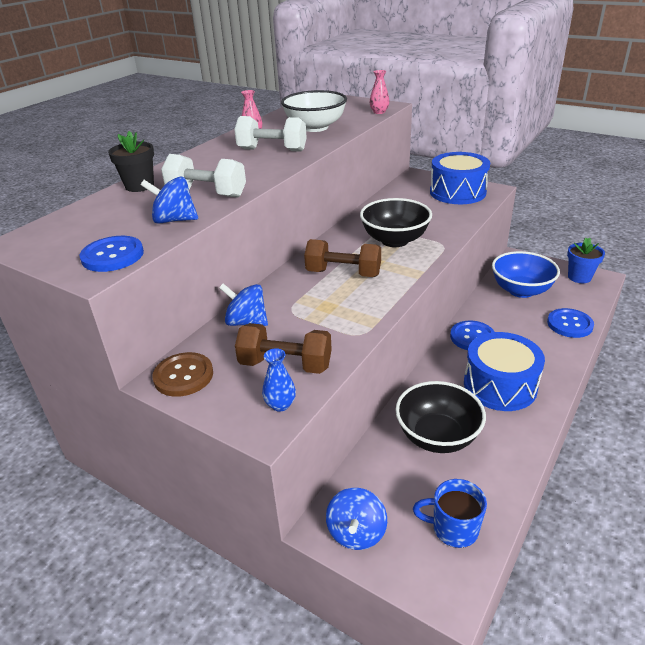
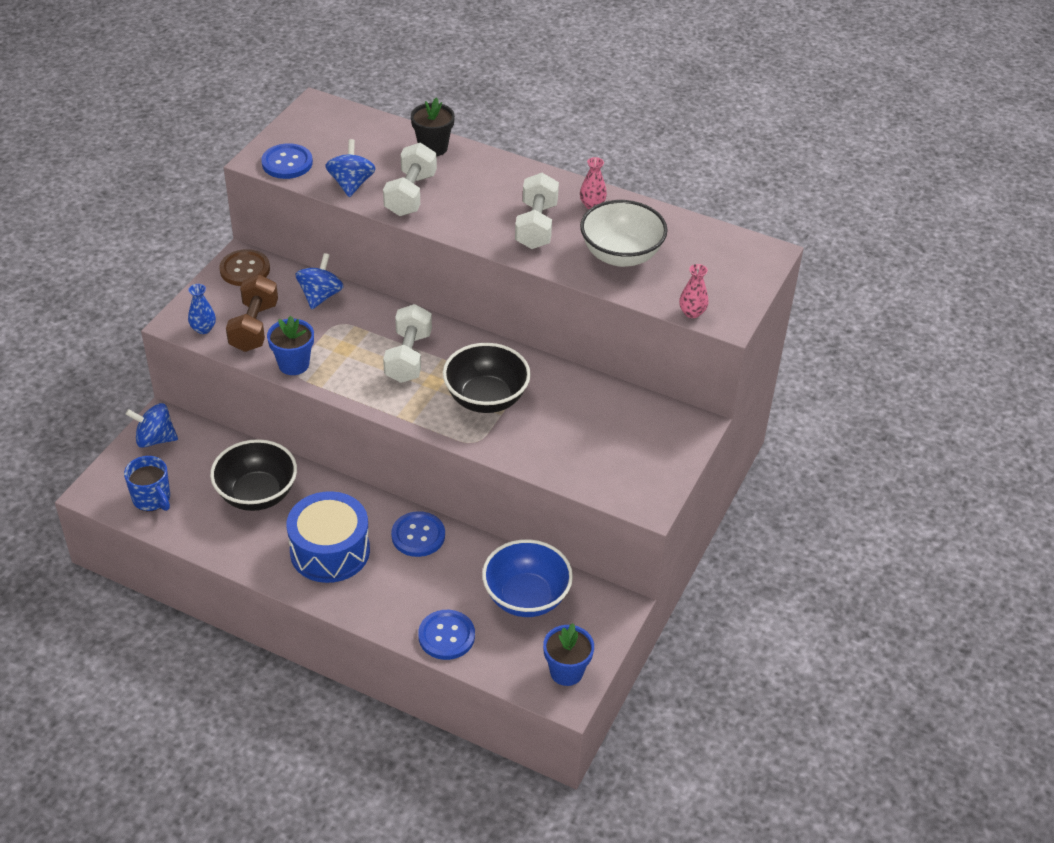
camera: 80 degrees right, 10 degrees up
(343, 273) = (408, 357): brown dumbbell -> white dumbbell
(348, 336) = (293, 364): none -> blue flower pot
(453, 528) = (152, 499): blue mug -> blue mug turned 135 degrees clockwise
(457, 192) = (635, 466): blue drum -> none

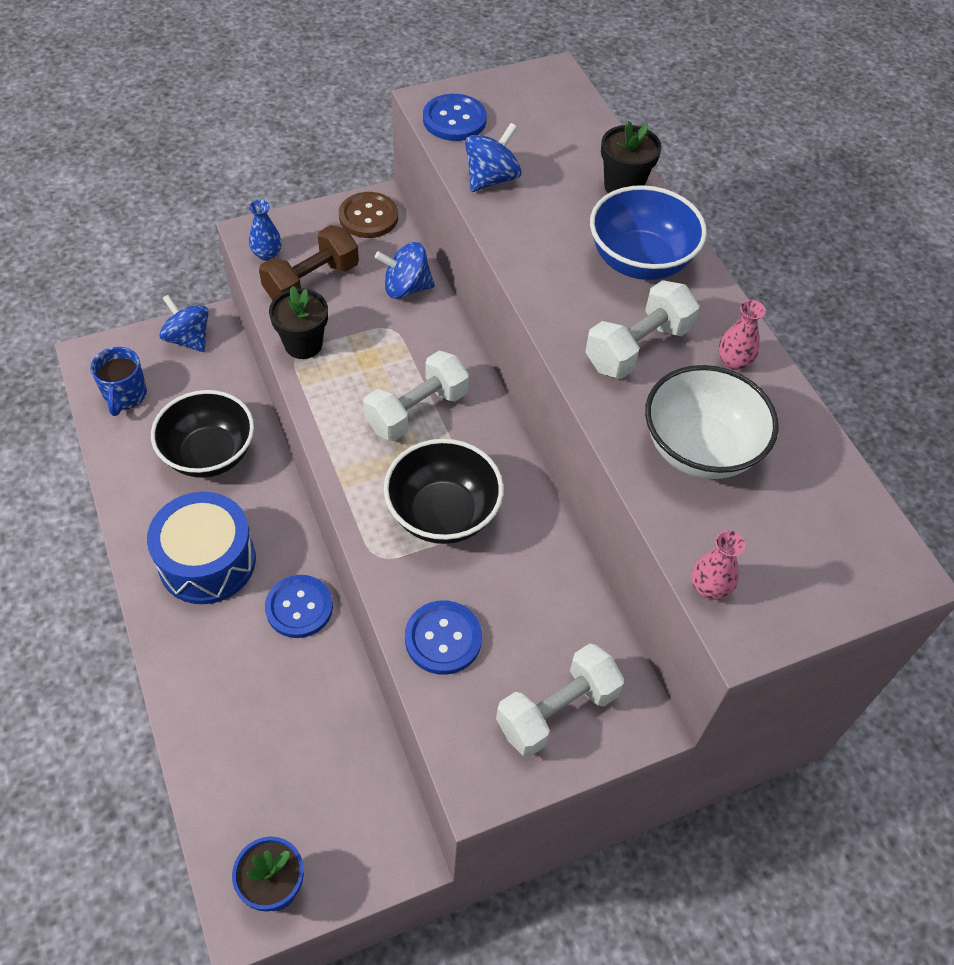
camera: 40 degrees right, 10 degrees up
(293, 364) = (303, 344): blue flower pot -> black flower pot
(320, 296) = (406, 288): blue spinning top -> blue spinning top turned 150 degrees counterclockwise
(410, 194) = (539, 226): white dumbbell -> white dumbbell (557, 711)
(446, 636) = (209, 742): blue button -> blue button (443, 638)
(526, 597) = (326, 763): blue bowl -> blue bowl (640, 261)

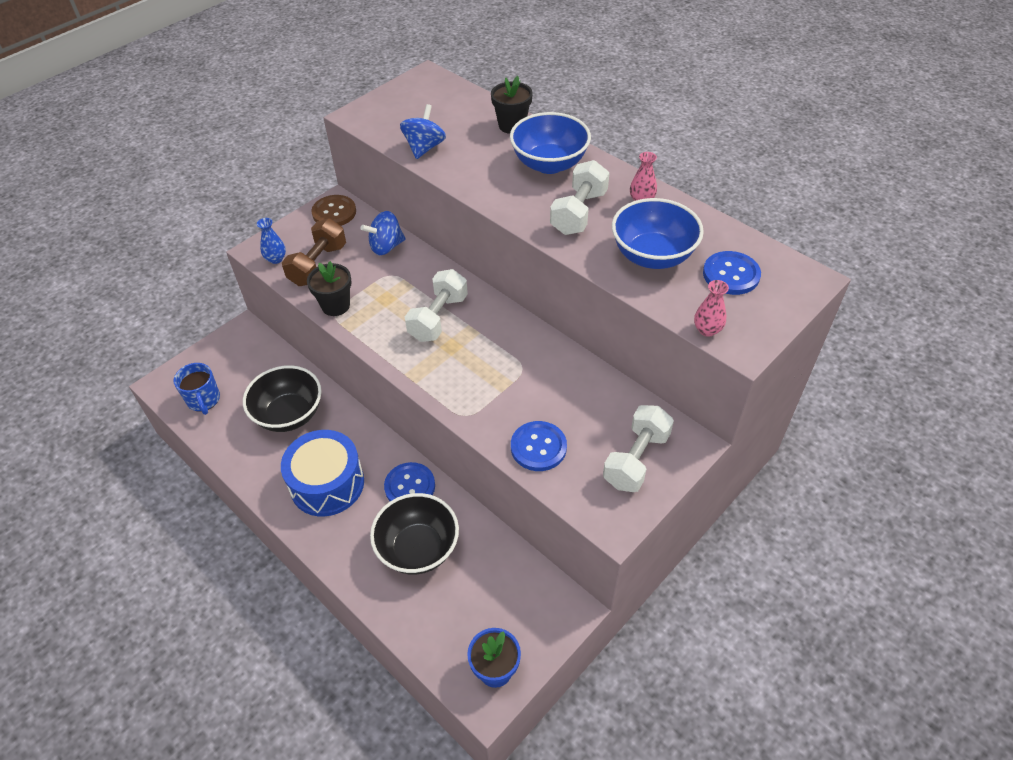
camera: 20 degrees left, 5 degrees down
(188, 339) = (231, 346): blue spinning top -> none
(443, 514) = (493, 373): black bowl -> black bowl (418, 548)
(454, 120) = (377, 121): blue button -> blue button (731, 274)
(700, 449) = (652, 256): white bowl -> blue bowl

